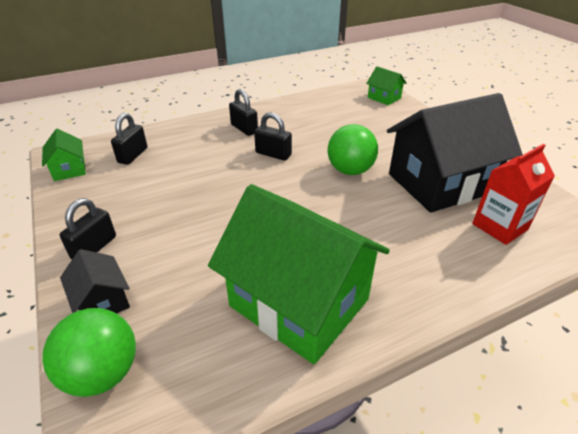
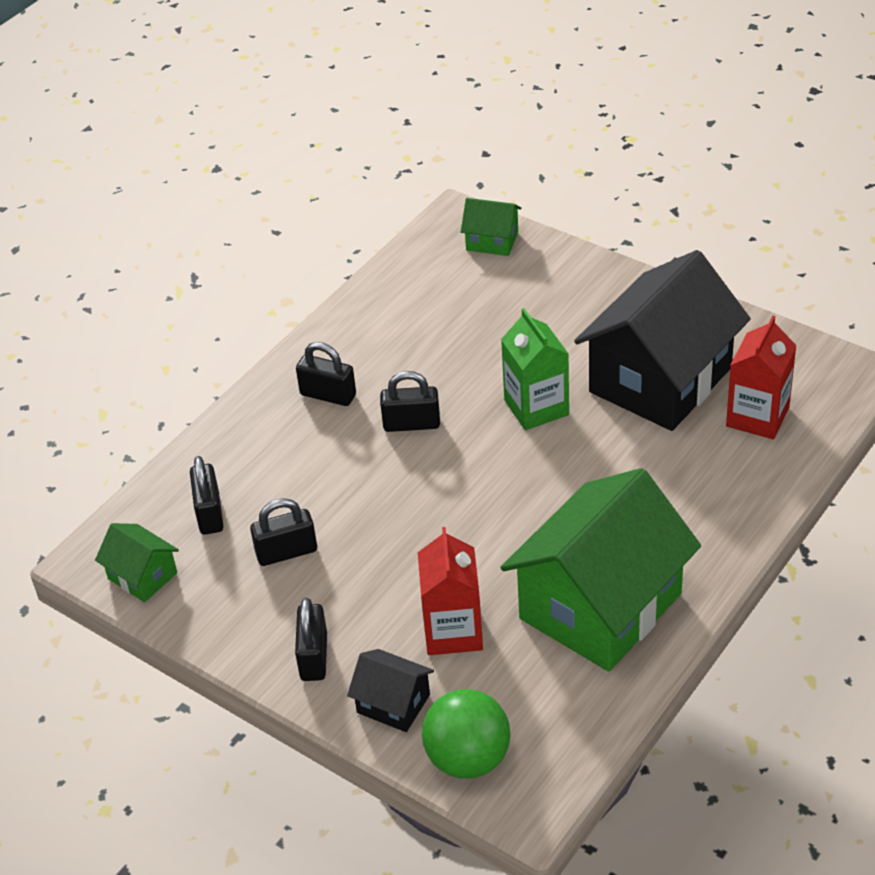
camera: 25 degrees left, 5 degrees up
(146, 187) = (286, 552): none -> black padlock
(187, 272) = (453, 631): none -> red carton
(299, 303) = (600, 606): green house -> green house turned 60 degrees counterclockwise
(350, 170) = (536, 407): green ball -> green carton

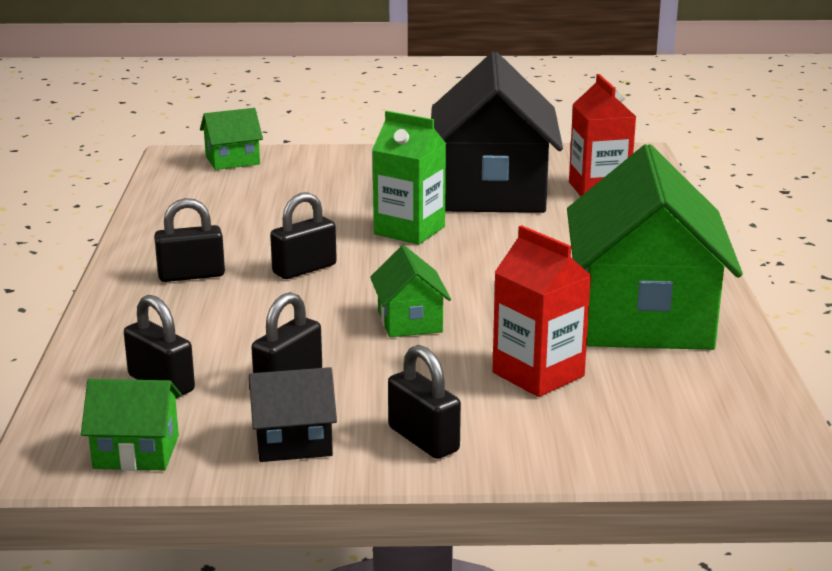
camera: 40 degrees left, 20 degrees down
(393, 703) = (554, 440): black house -> black house (293, 442)
(425, 525) = (409, 321): none -> green house
(468, 759) = (683, 448): green ball -> none

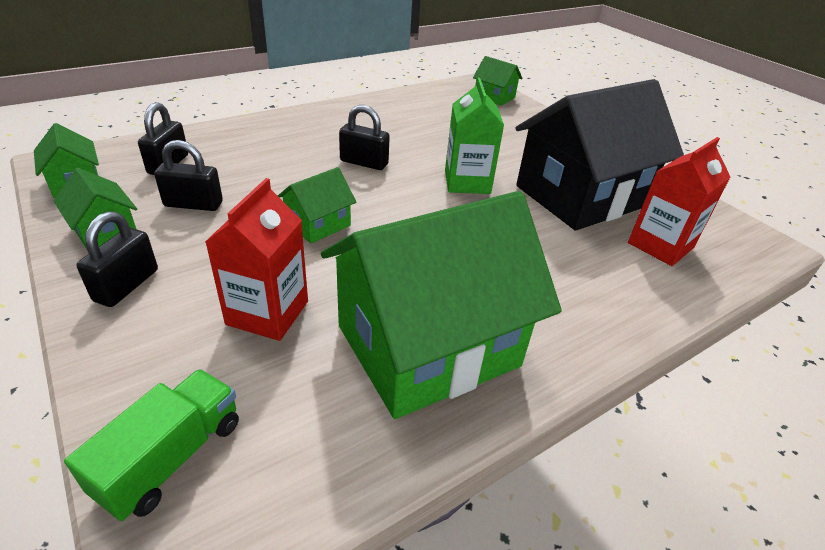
camera: 55 degrees right, 15 degrees up
(191, 275) = (320, 131): black padlock -> none
(293, 442) = (105, 231): black house -> green house
(688, 444) = (171, 457): none -> green truck

